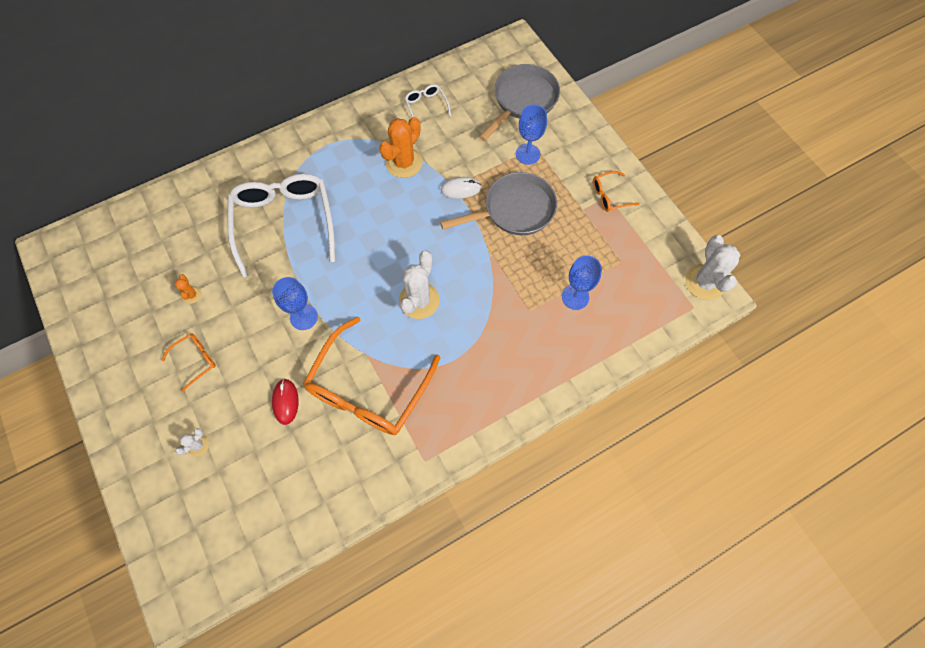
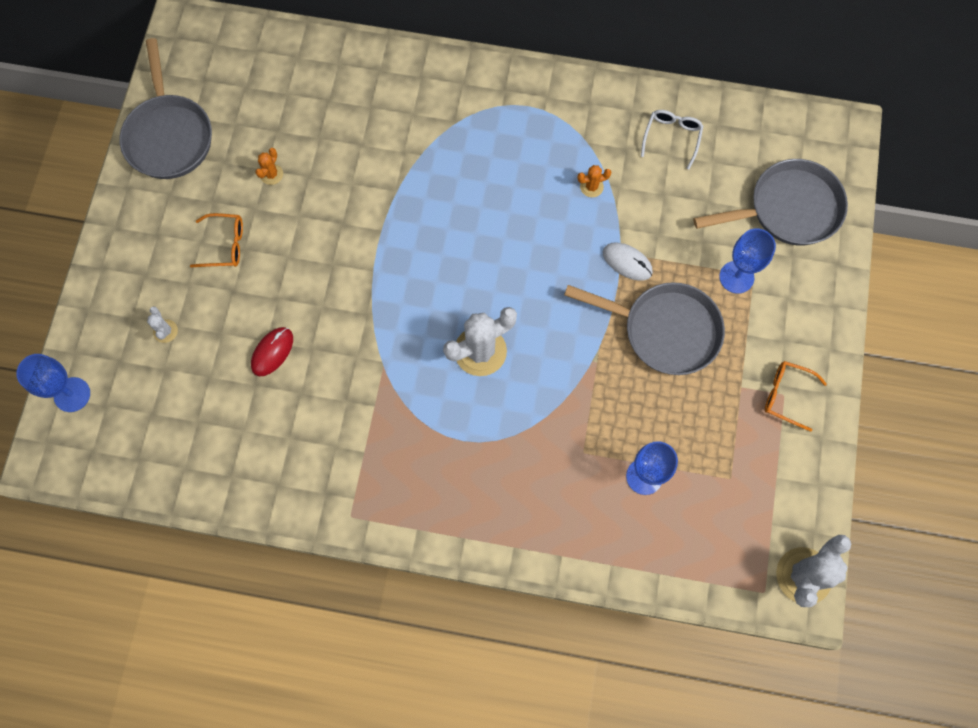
camera: 40 degrees right, 5 degrees up
(96, 322) = (169, 136): none -> grey pan
(198, 445) = (165, 331): white cactus -> white cactus turned 75 degrees clockwise
(284, 222) = (416, 163): white glasses -> none
(304, 317) = (355, 279): blue goblet -> blue goblet (72, 394)
(368, 389) = (357, 402): orange glasses -> none
(404, 163) = (591, 187): orange cactus -> orange cactus, size x0.47

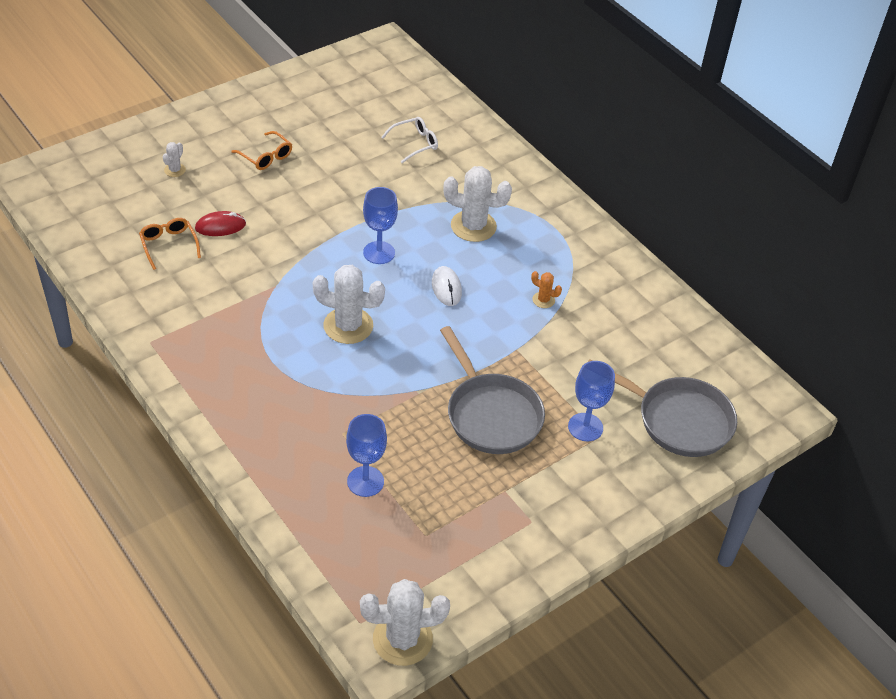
camera: 40 degrees right, 25 degrees down
(72, 394) = (83, 159): blue goblet -> blue goblet (379, 253)
(169, 136) = (306, 86): grey pan -> none
(271, 174) = (340, 145): orange cactus -> none
(466, 162) = (473, 226): none -> white cactus
(627, 262) = (514, 358): white mouse -> white mouse (446, 288)
(672, 137) = (639, 316): white glasses -> white glasses (415, 143)
(786, 395) = (533, 523): orange glasses -> orange glasses (169, 245)

